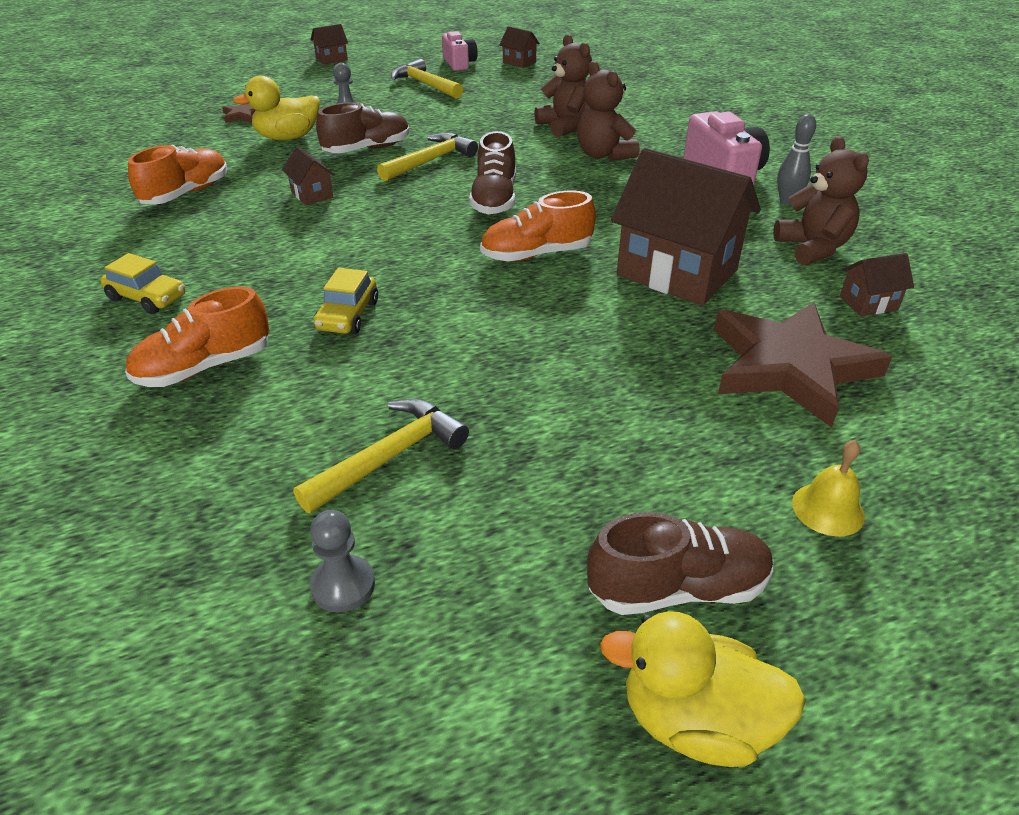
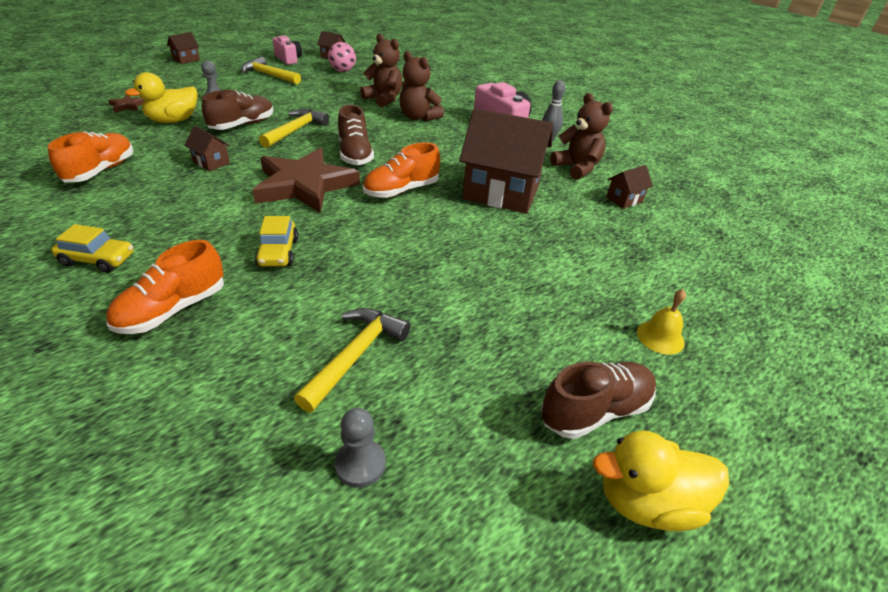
camera: 20 degrees left, 0 degrees up
(525, 83) = (343, 71): none -> pink ball
(790, 367) = (597, 247): brown star -> brown star (304, 185)

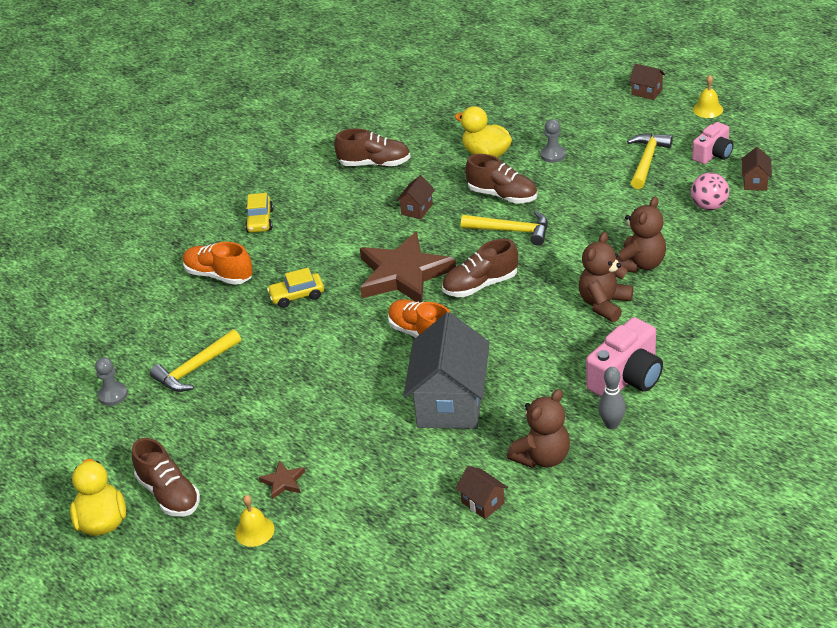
camera: 85 degrees right, 0 degrees up
(101, 171) = (374, 164): orange shoe -> brown shoe
(128, 106) = (501, 116): brown star -> brown star (283, 482)
(237, 50) = (708, 109): none -> yellow bell
(355, 356) = (195, 369): yellow hammer -> yellow hammer turned 120 degrees clockwise
(501, 193) = (450, 403): brown house -> grey house

